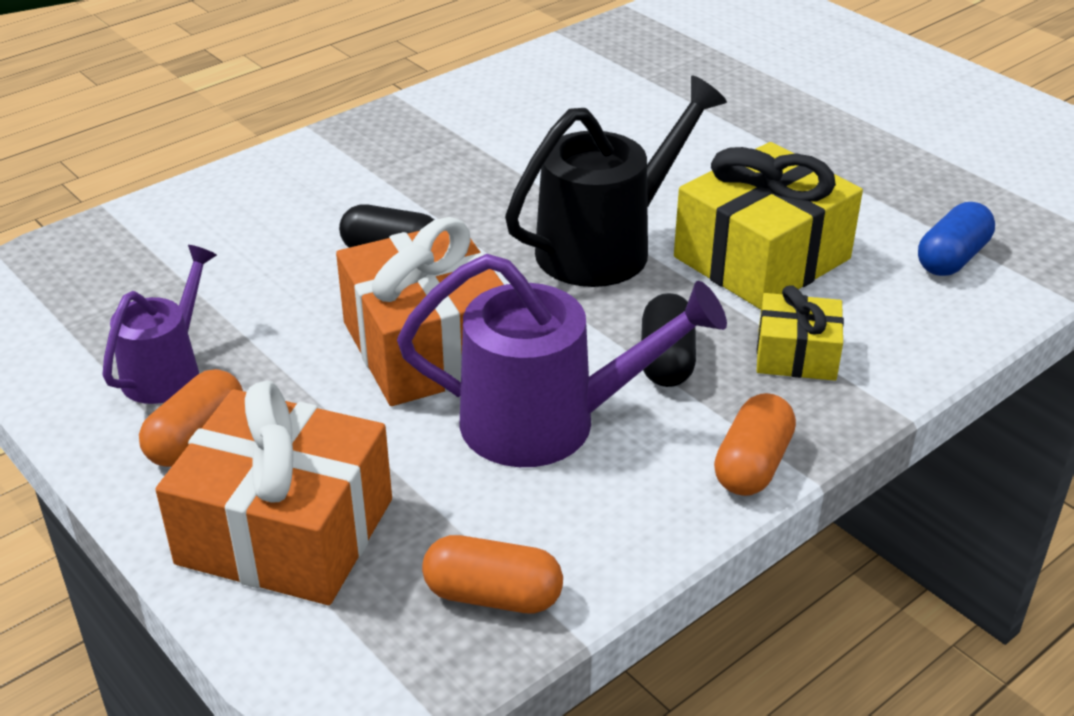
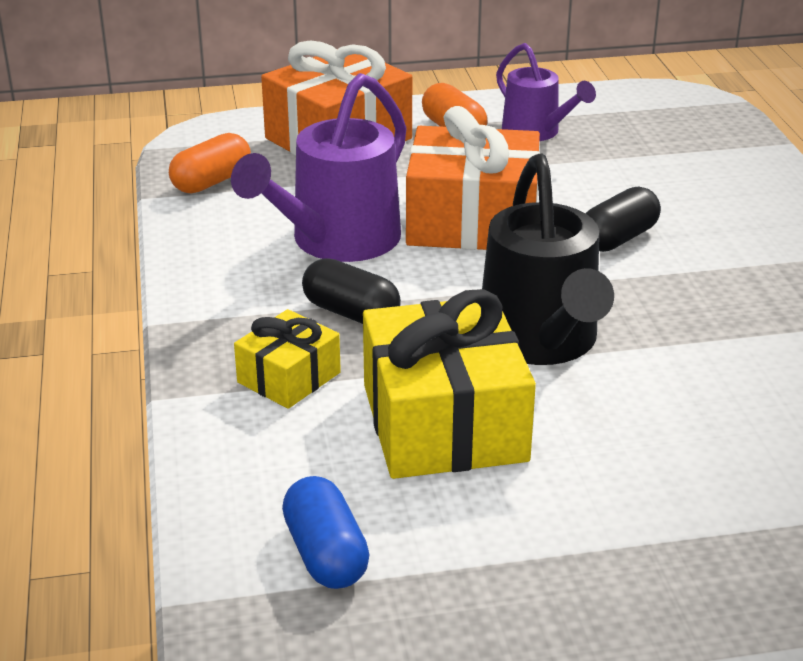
camera: 120 degrees right, 5 degrees down
(752, 465) = (199, 304): orange capsule -> none

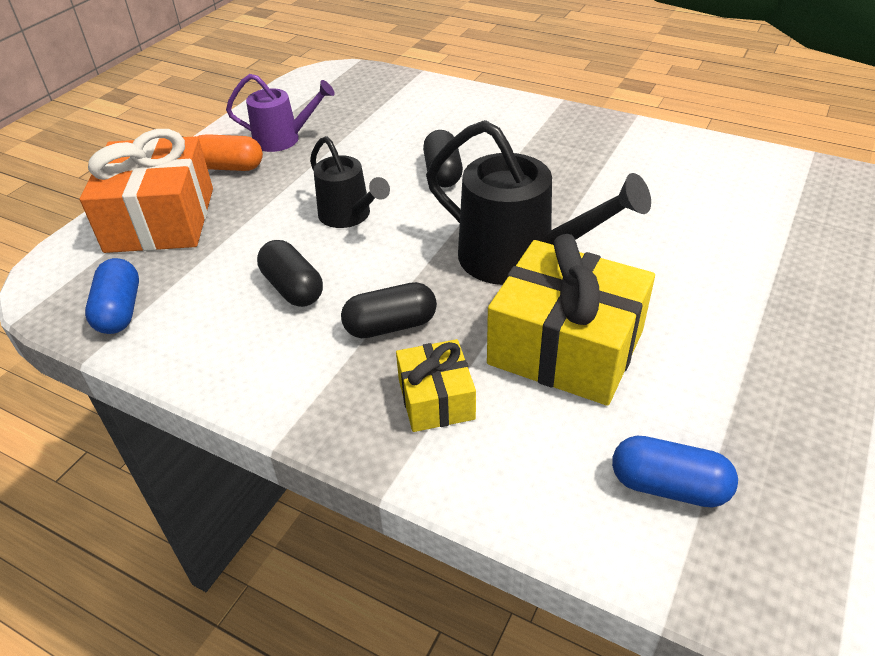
camera: 50 degrees left, 10 degrees up
(212, 182) = (120, 311): orange capsule -> blue capsule
(336, 242) = (292, 288): purple watering can -> black capsule
(472, 221) = (349, 216): orange gift -> black watering can

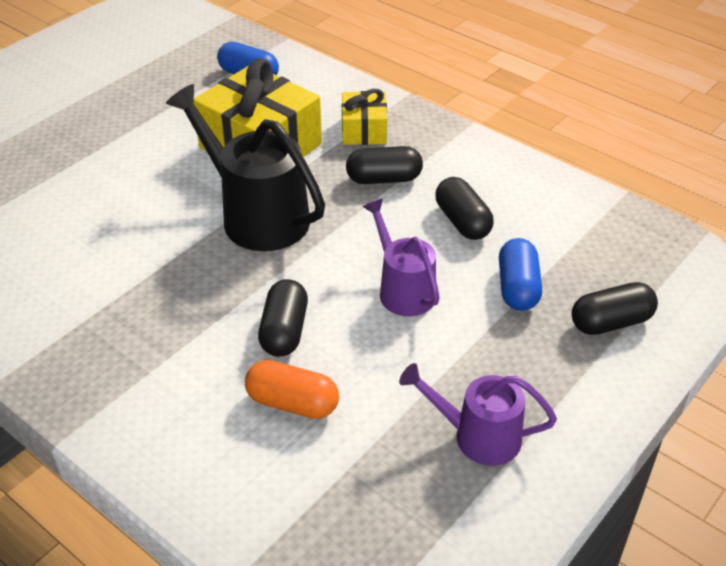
camera: 170 degrees left, 0 degrees up
(120, 311) = (614, 226): blue capsule -> blue capsule (517, 288)
(161, 219) = (610, 322): orange gift -> black capsule
(229, 167) = (547, 393): orange capsule -> orange capsule (292, 403)
(349, 216) = (402, 289): black watering can -> purple watering can

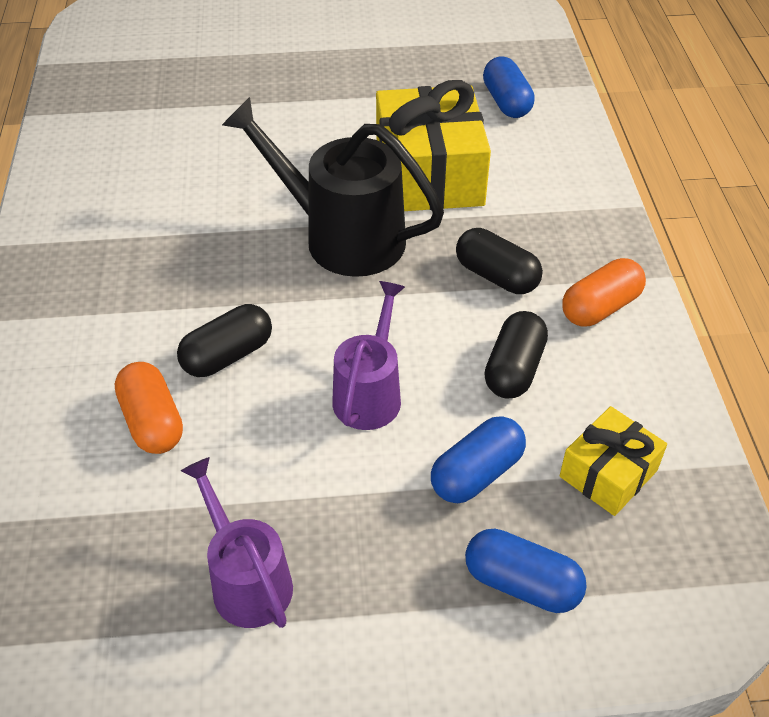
camera: 45 degrees right, 5 degrees up
(256, 215) = (341, 237): black watering can -> black watering can turned 60 degrees counterclockwise
(364, 130) = (542, 216): yellow gift -> yellow gift (608, 473)
(462, 160) = (600, 307): none -> orange capsule
(610, 322) = (522, 583): black capsule -> blue capsule

